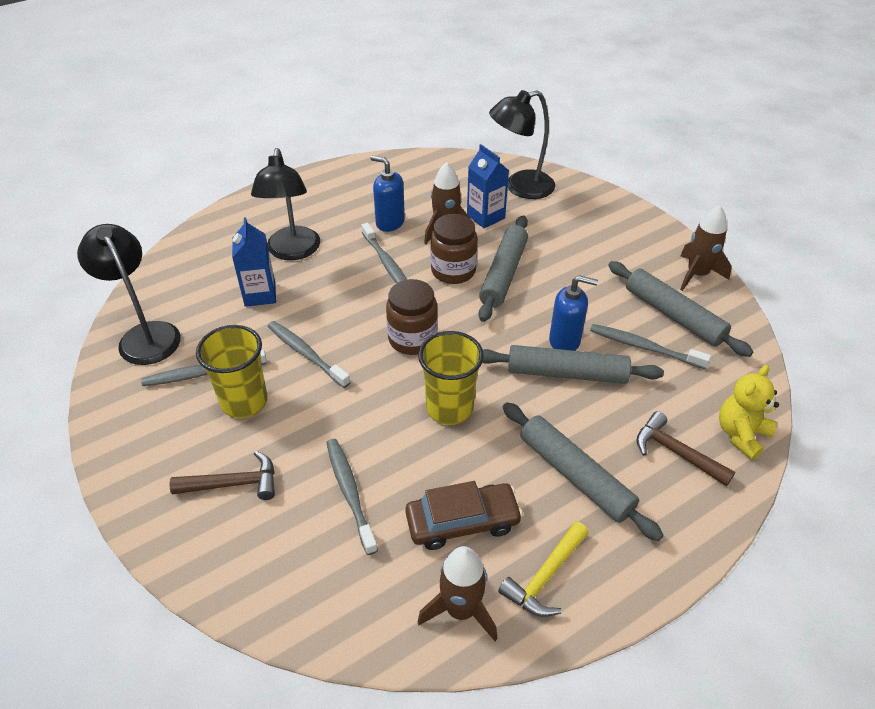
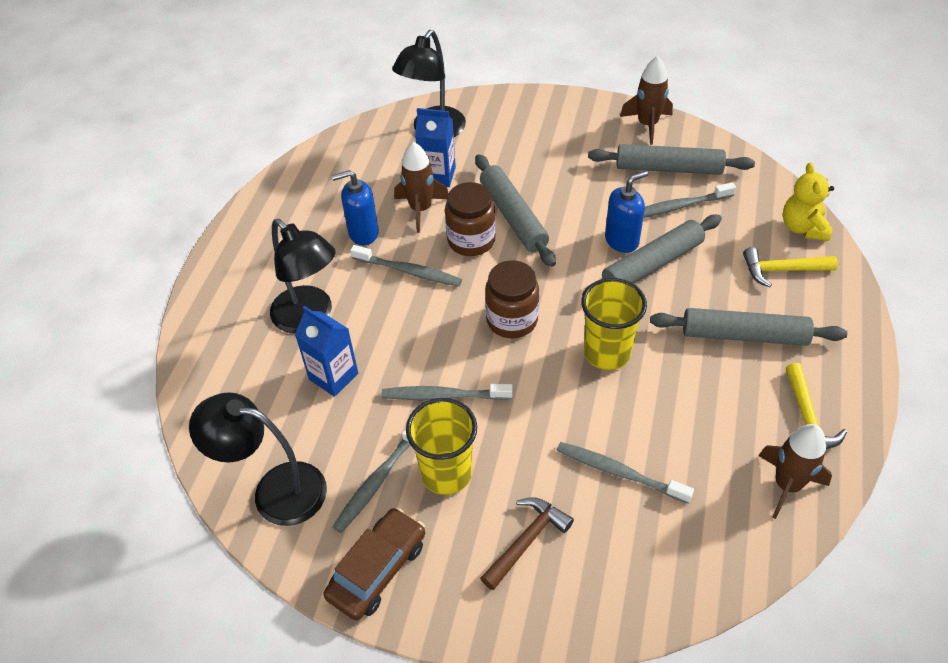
camera: 40 degrees left, 5 degrees up
(462, 522) = (716, 427): brown car -> brown car (377, 569)
(676, 452) = (782, 270): brown hammer -> yellow hammer

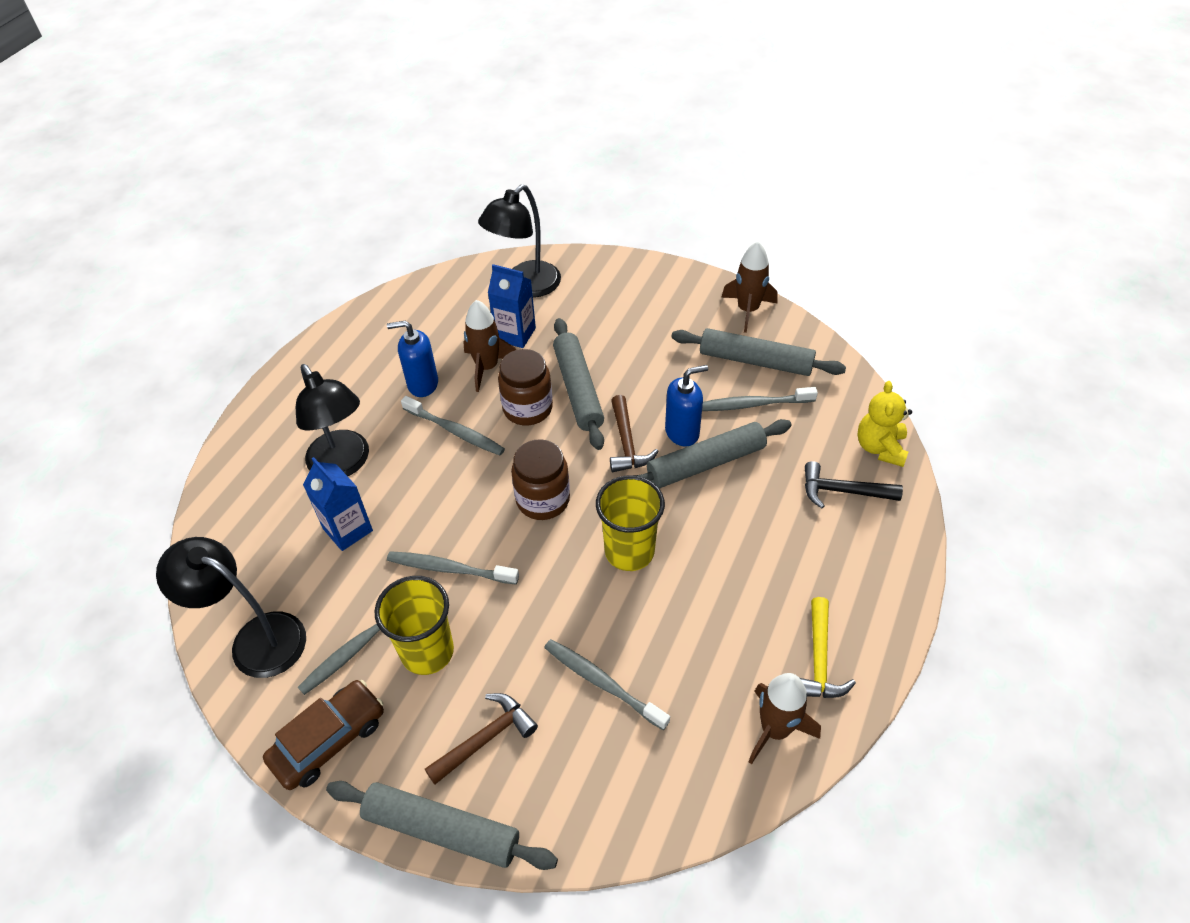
camera: 10 degrees right, 0 degrees up
(574, 257) = (627, 443): none -> brown hammer
(744, 335) = (779, 556): grey rolling pin -> grey rolling pin (442, 830)
(782, 270) = (843, 491): yellow hammer -> black hammer

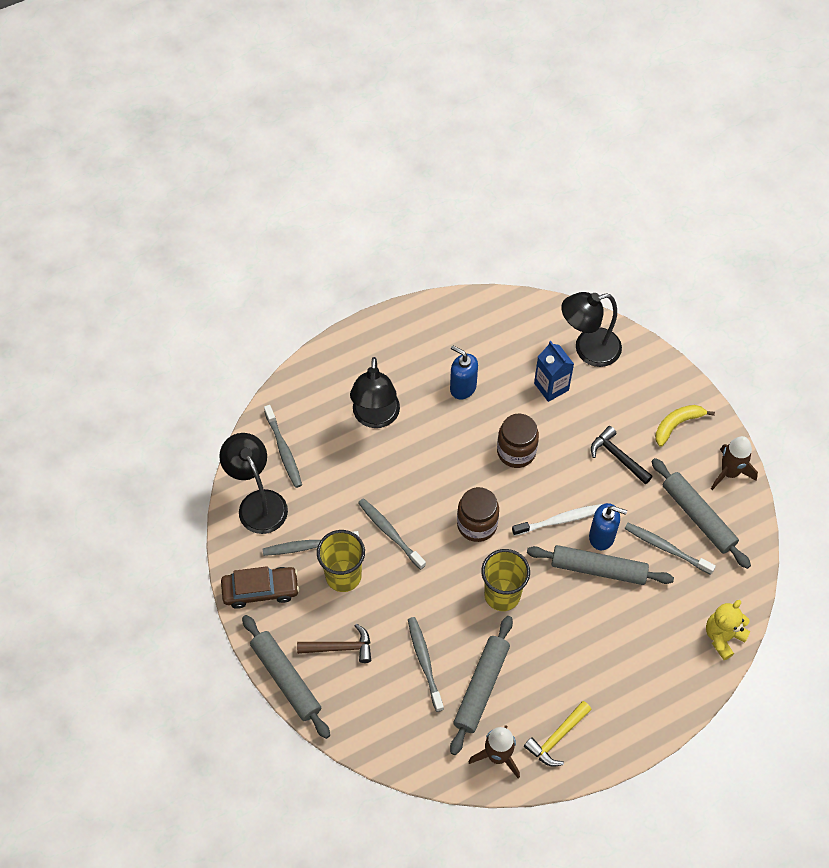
camera: 35 degrees right, 10 degrees up
(348, 530) = (349, 466): blue carton -> none
(455, 431) = (458, 438): grey toothbrush -> grey toothbrush (283, 450)
(487, 367) = (513, 402): brown rocket -> none
(578, 389) = (559, 458): grey rolling pin -> grey rolling pin (481, 687)
(627, 443) = (559, 520): brown hammer -> white toothbrush
(664, 299) = (677, 425): none -> yellow banana
(843, 491) = (669, 648): black hammer -> black hammer (618, 457)

